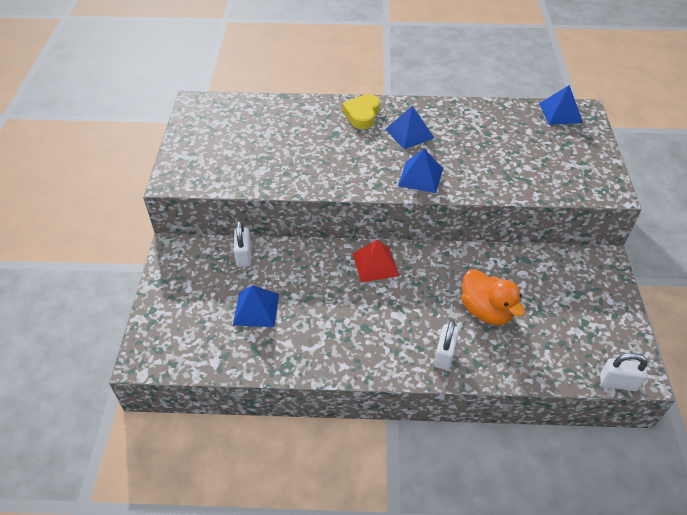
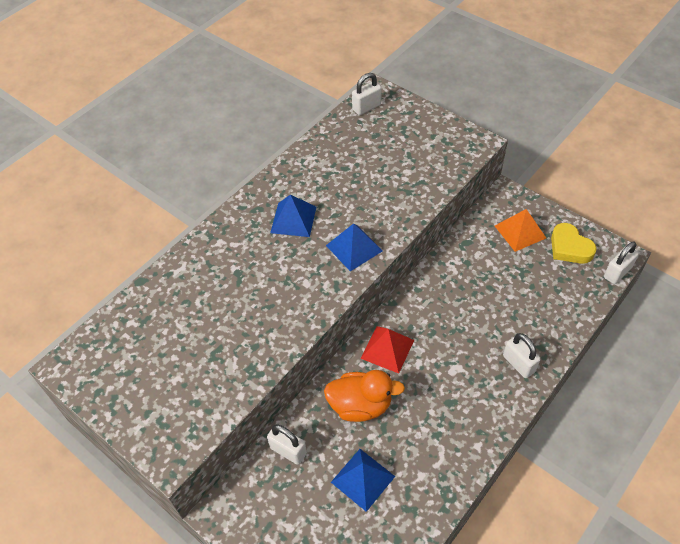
camera: 50 degrees left, 5 degrees up
(362, 114) = (234, 237): yellow heart -> yellow heart (569, 247)
(486, 311) = (496, 305): orange duck -> orange duck (360, 405)
(560, 113) = (366, 107): blue pyramid -> white padlock
(578, 288) = (520, 231): none -> orange pyramid

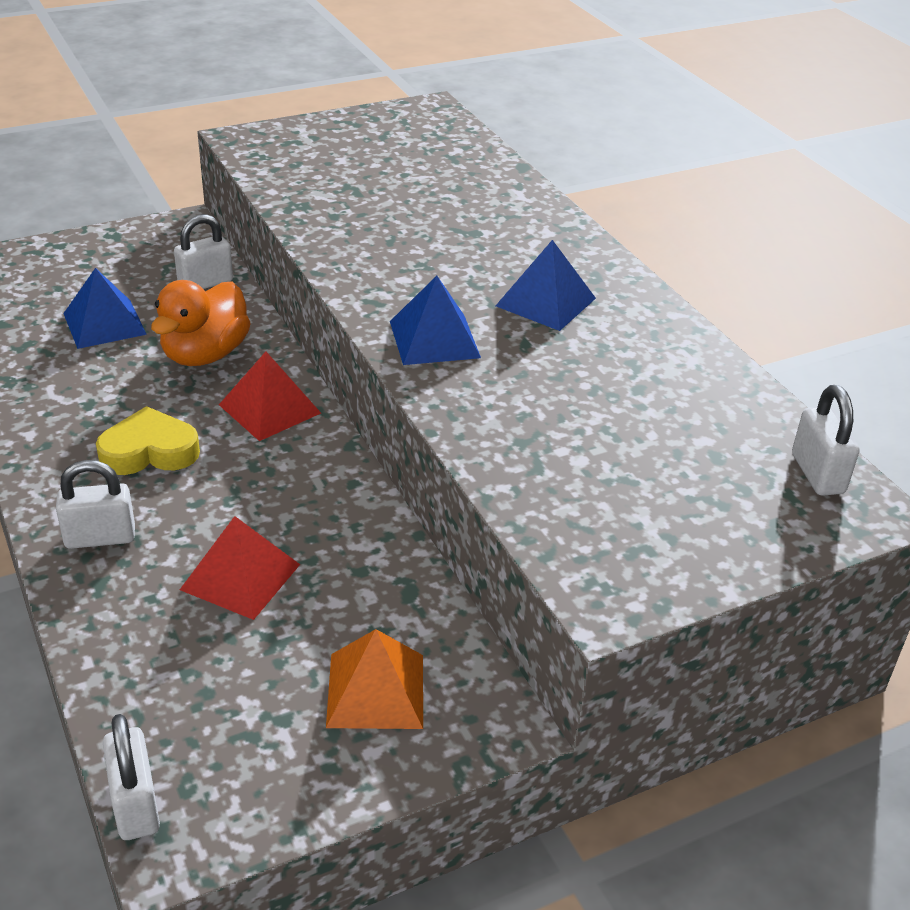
camera: 110 degrees right, 15 degrees down
(500, 299) = (240, 577): none -> red pyramid
(569, 247) = (269, 755): yellow heart -> yellow heart (149, 451)

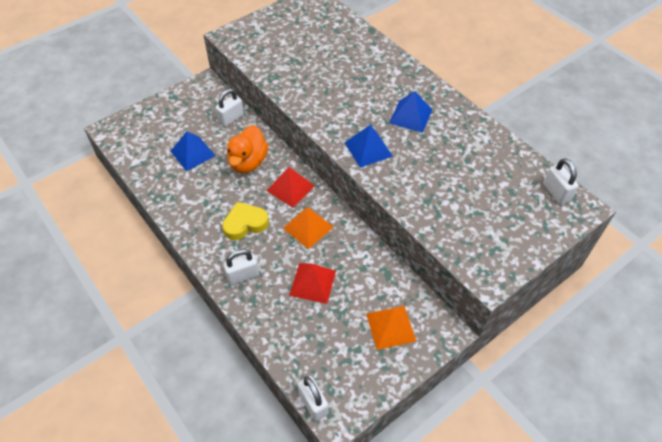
camera: 10 degrees left, 15 degrees up
(275, 479) = (308, 227): none -> orange pyramid

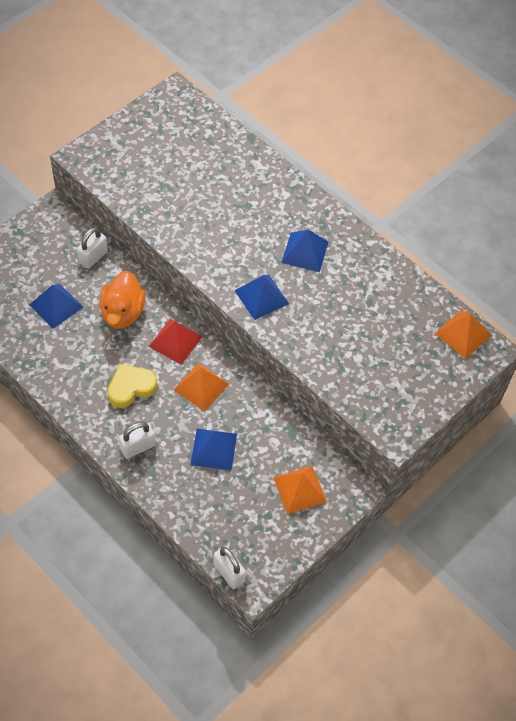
camera: 10 degrees left, 5 degrees up
(313, 283) = (214, 449): red pyramid -> blue pyramid
(556, 192) = (463, 334): white padlock -> orange pyramid

